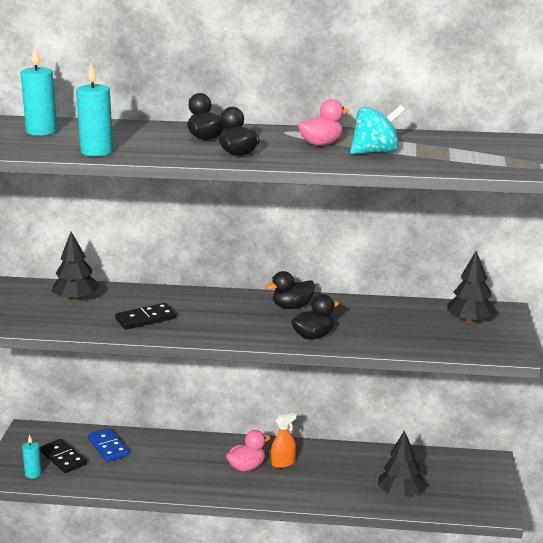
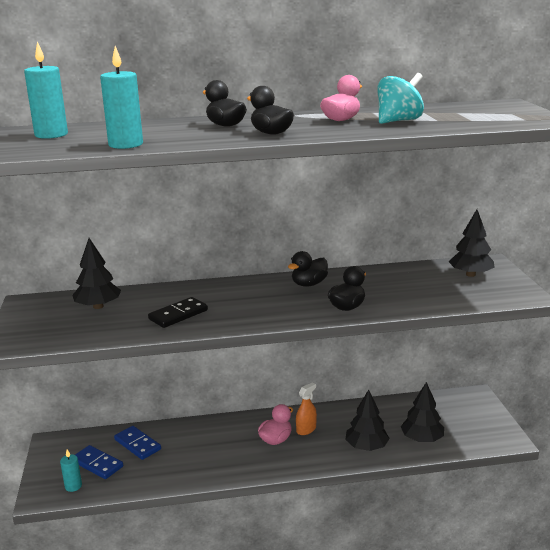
camera: 15 degrees left, 0 degrees up
(63, 458) = (97, 464): black domino -> blue domino
(337, 491) = (366, 447): none -> black tree

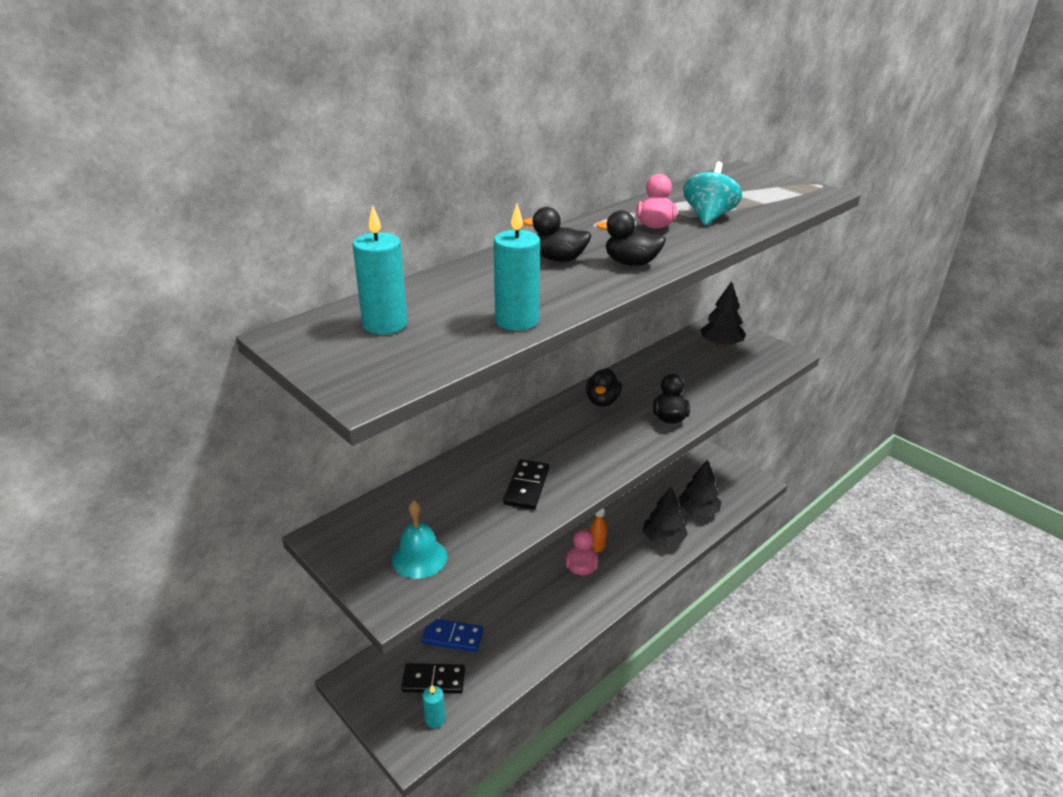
camera: 35 degrees left, 10 degrees up
(58, 328) = (419, 558): none -> turquoise bell
(97, 464) = (433, 680): blue domino -> black domino
(98, 306) = (424, 509): black tree -> none

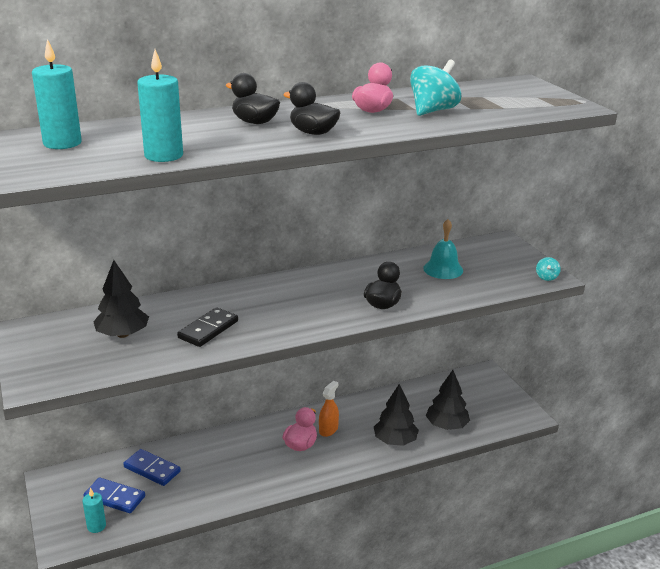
camera: 20 degrees right, 5 degrees down
(419, 558) = (79, 359): turquoise bell -> turquoise bell (443, 269)
(433, 680) = (114, 497): black domino -> blue domino
(602, 401) = (332, 280): black duck -> none
(720, 344) = (489, 256): black tree -> black tree (122, 334)
(784, 356) = (546, 277): none -> turquoise spinning top

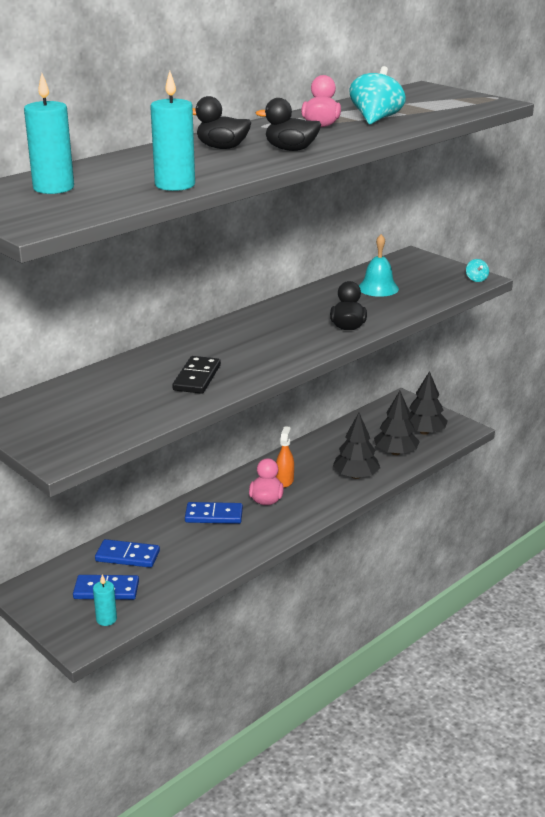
camera: 20 degrees left, 0 degrees up
(122, 334) = (112, 398): black tree -> black tree (424, 432)
(246, 449) = (214, 515): none -> blue domino

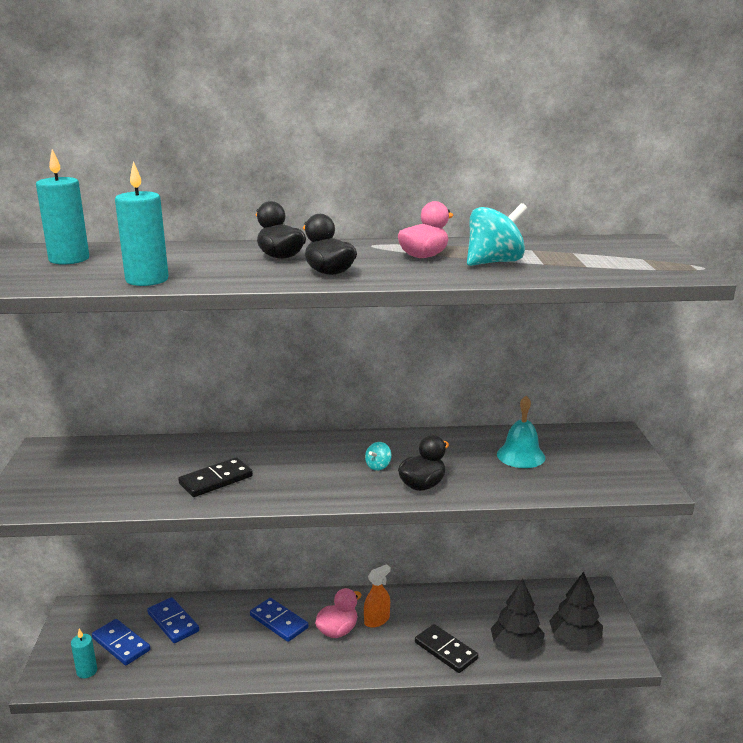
camera: 40 degrees right, 5 degrees down
(356, 476) = (446, 650): black tree -> black domino
(476, 279) = (646, 485): turquoise spinning top -> turquoise spinning top (378, 466)

